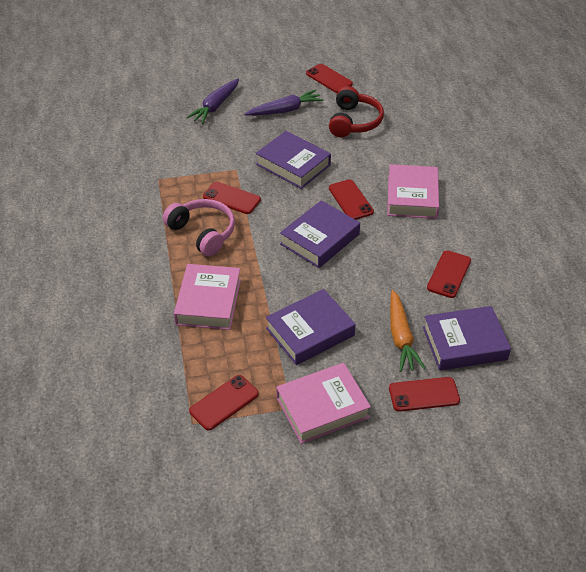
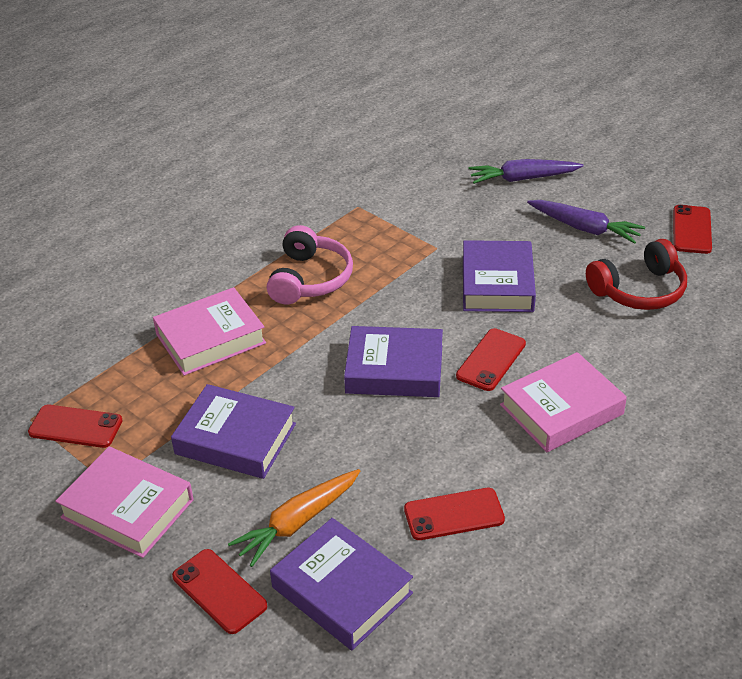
camera: 55 degrees right, 5 degrees down
(231, 198) = (386, 269): red phone -> none

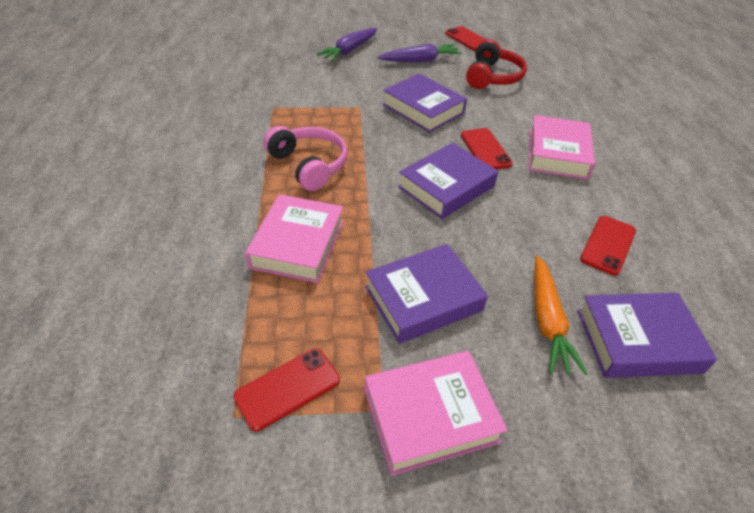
camera: 50 degrees left, 5 degrees up
(219, 591) = (583, 414): red phone -> none

